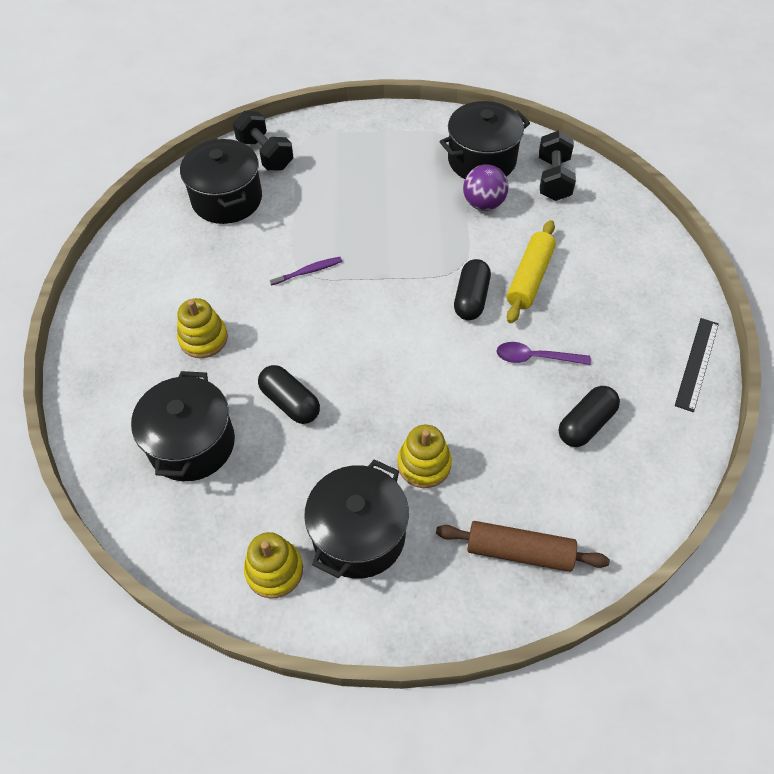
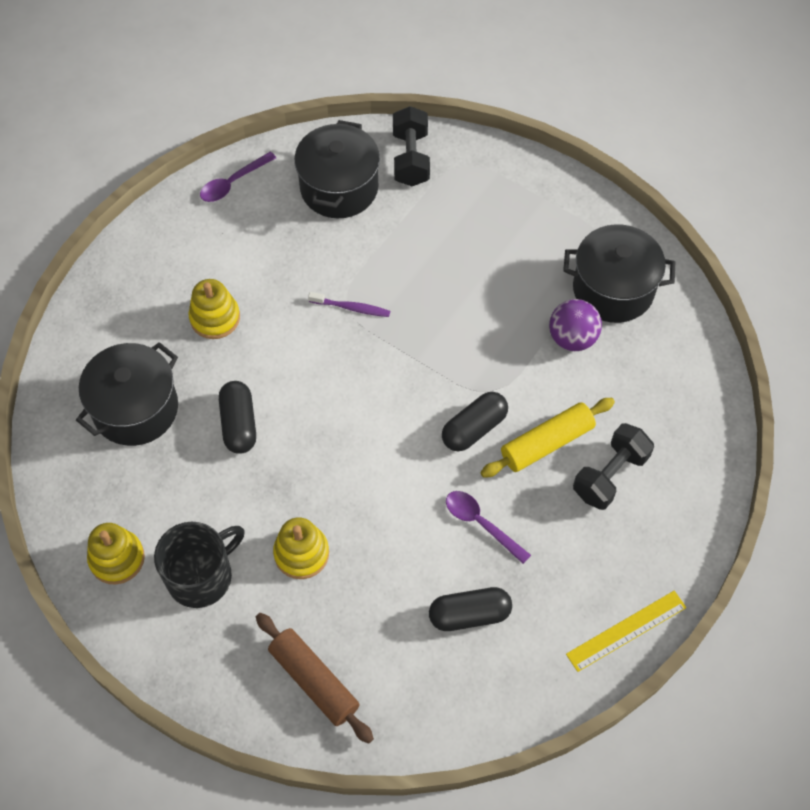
camera: 35 degrees right, 5 degrees up
(137, 239) = (233, 183): none -> purple spoon
(359, 535) = (201, 576): black pot -> black mug
(553, 179) = (667, 354): black dumbbell -> black dumbbell (610, 475)
(696, 363) = (626, 630): black ruler -> yellow ruler

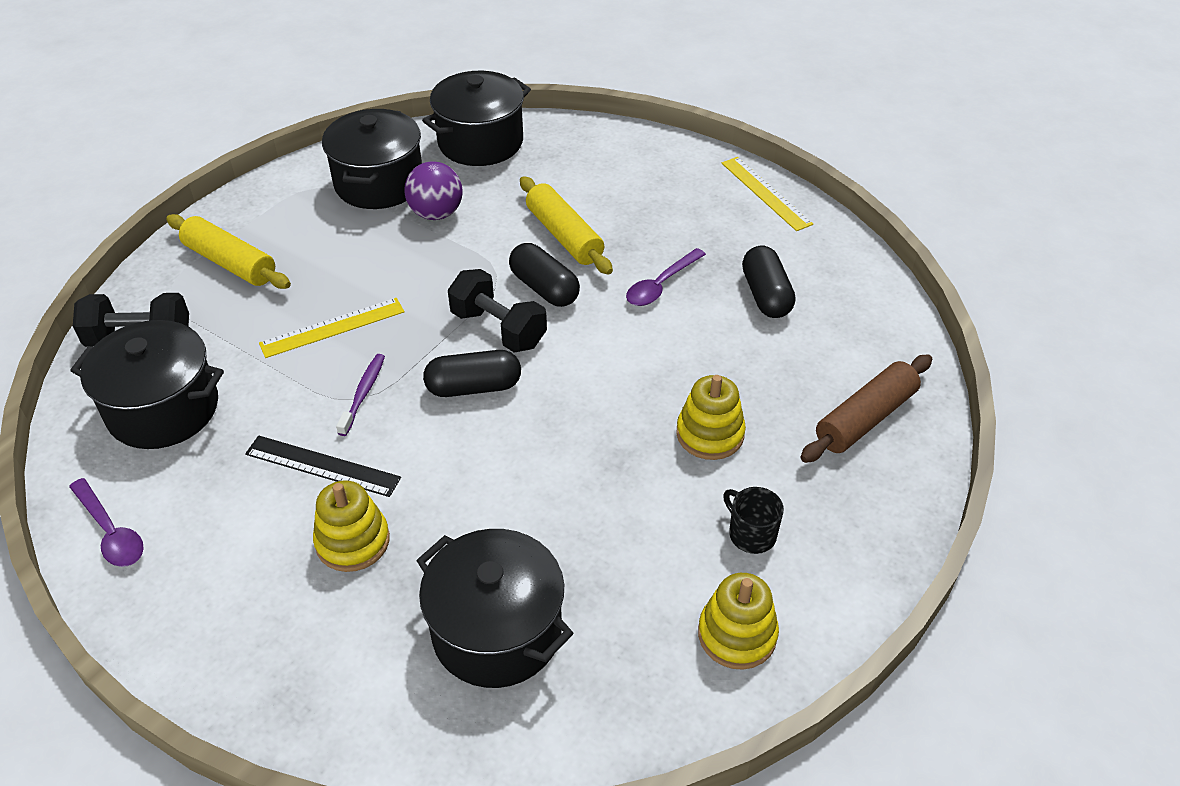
camera: 90 degrees left, 15 degrees down
(201, 576) = (751, 534): black mug -> black mug, size x0.55
(239, 424) = (528, 504): black capsule -> black capsule (474, 387)
(282, 291) = (322, 466): none -> black ruler
(423, 279) = (332, 328): none -> yellow ruler
(498, 198) = (230, 263): none -> yellow rolling pin
(610, 475) = (602, 195): black dumbbell -> black dumbbell (498, 329)
(686, 367) = (480, 142): none -> black pot

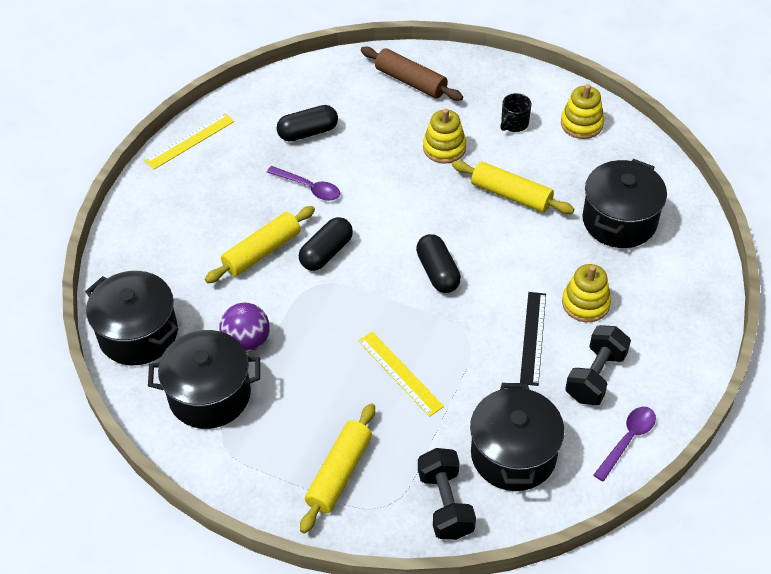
camera: 100 degrees left, 5 degrees up
(363, 394) = (462, 334): purple toothbrush -> none
(498, 329) = (376, 270): black dumbbell -> black dumbbell (595, 376)
(593, 496) = (511, 195): none -> yellow rolling pin

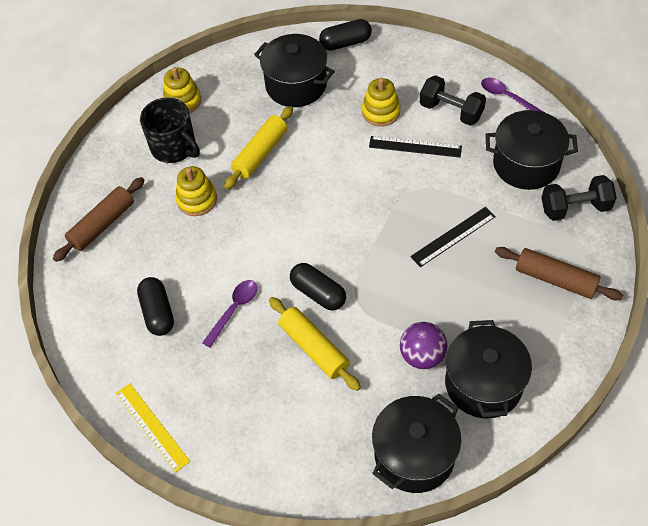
camera: 85 degrees left, 5 degrees up
(339, 473) = (555, 279): yellow rolling pin -> brown rolling pin
(400, 373) = (453, 236): yellow ruler -> black ruler
(437, 272) = (345, 208): black capsule -> black capsule (345, 43)
(514, 124) = (174, 147): black mug -> black mug, size x1.82

